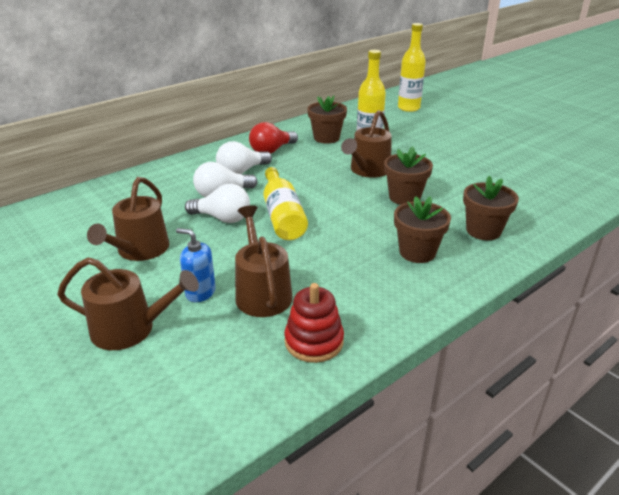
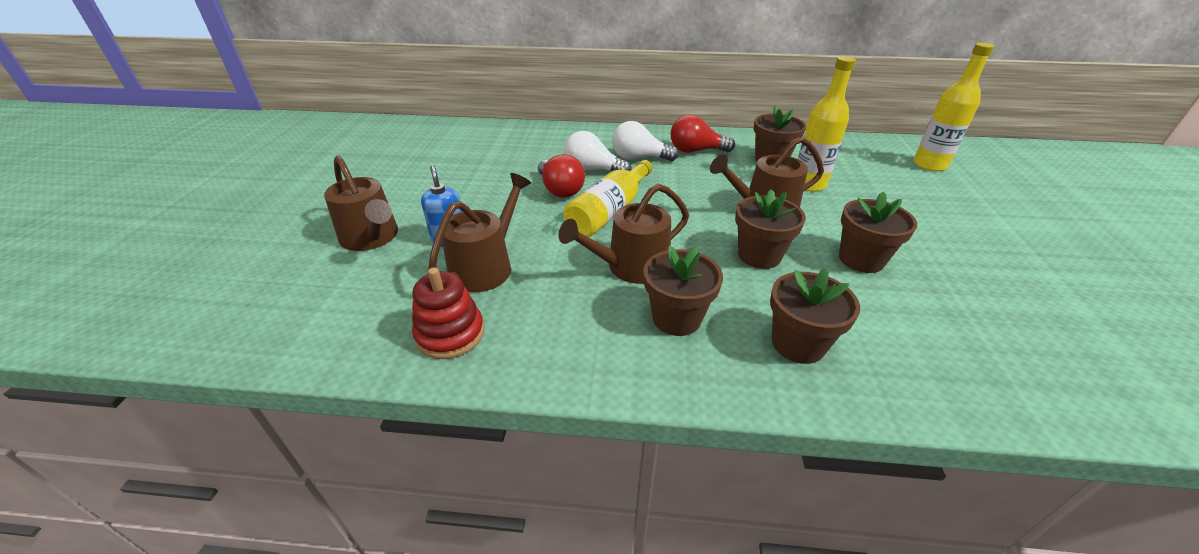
camera: 45 degrees right, 5 degrees up
(140, 250) = (468, 185): brown watering can -> brown watering can (631, 267)
(222, 218) = (560, 190): white light bulb -> red light bulb
(450, 175) = (861, 259): none -> brown flower pot

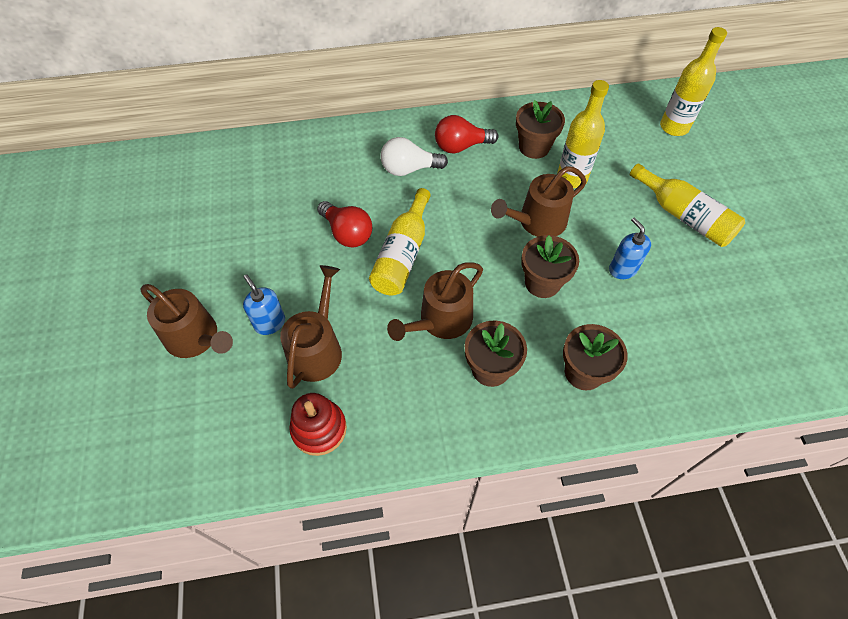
camera: 15 degrees left, 20 degrees up
(592, 170) = (369, 197): white light bulb -> none
(861, 259) = (622, 269): brown flower pot -> blue soap dispenser
(942, 228) = (684, 216): none -> yellow bottle

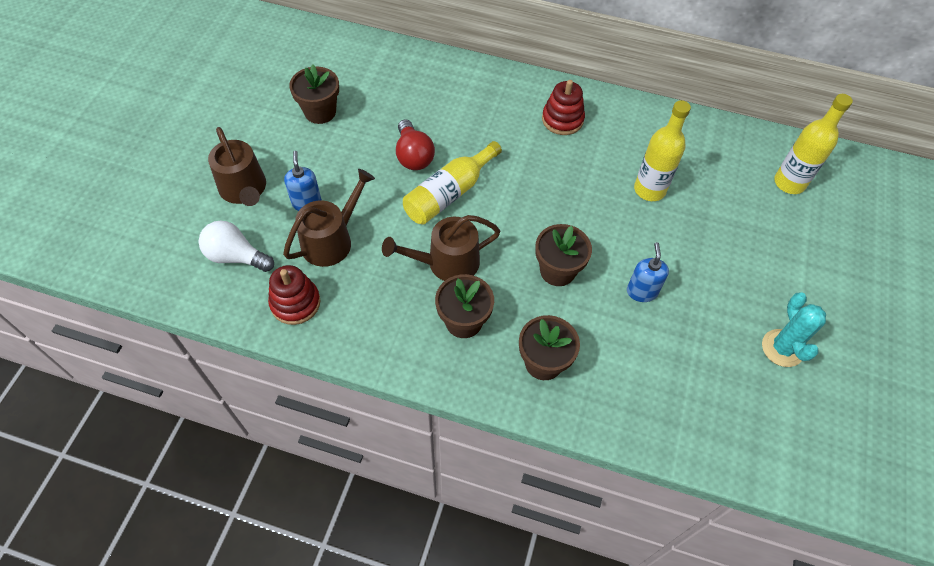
camera: 25 degrees right, 0 degrees up
(409, 169) = (502, 121): white light bulb -> white light bulb (236, 256)
(461, 146) = (562, 119): red light bulb -> red stacking toy
(534, 147) = (632, 147): brown flower pot -> brown flower pot (320, 112)
(537, 222) = (589, 216): brown watering can -> none
(684, 216) = (738, 270): yellow bottle -> none
(759, 266) = (782, 348): none -> turquoise cactus

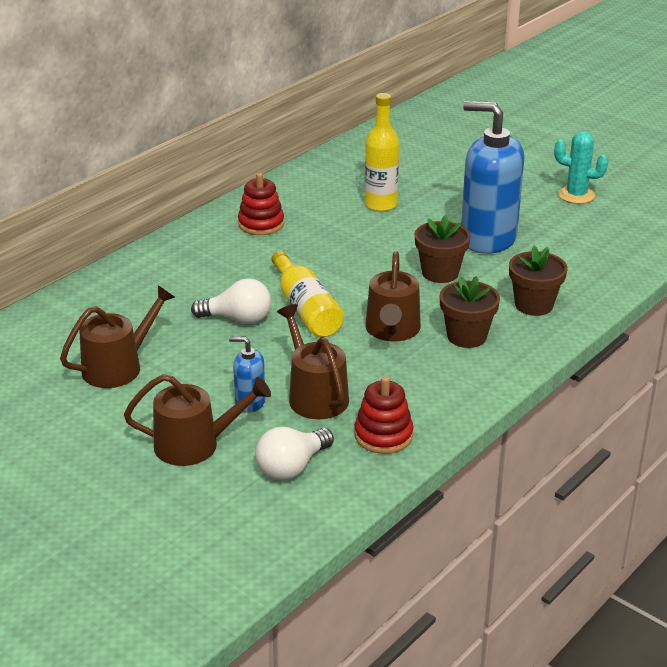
camera: 65 degrees left, 25 degrees down
(320, 112) = (118, 367): brown flower pot -> brown watering can
(413, 156) = (238, 319): red light bulb -> white light bulb
(641, 291) = (488, 239): blue soap dispenser -> blue soap dispenser, size x2.23
(789, 183) = (419, 143): yellow bottle -> none

